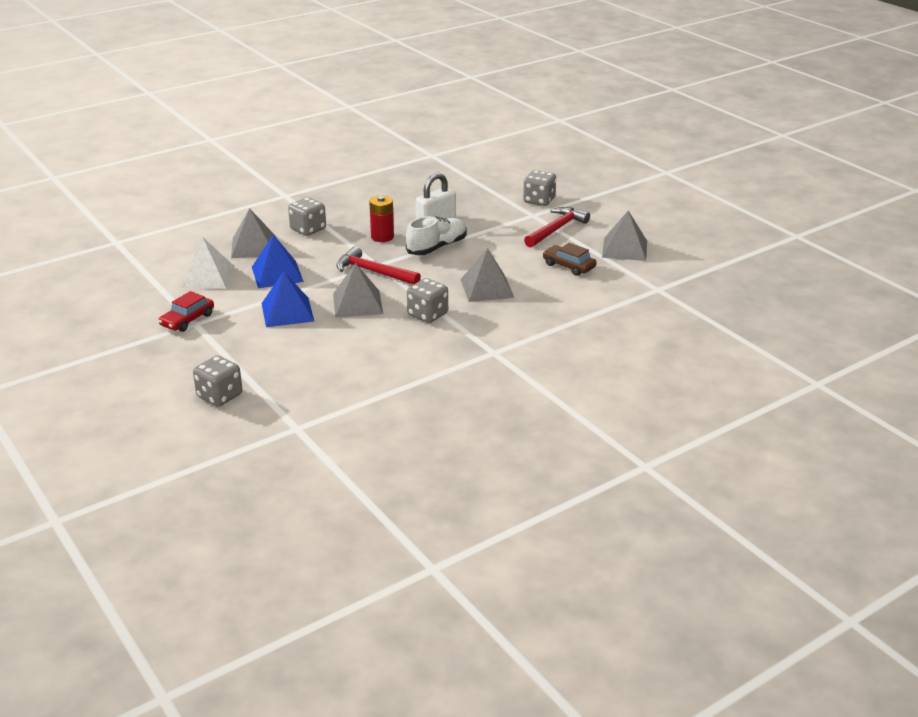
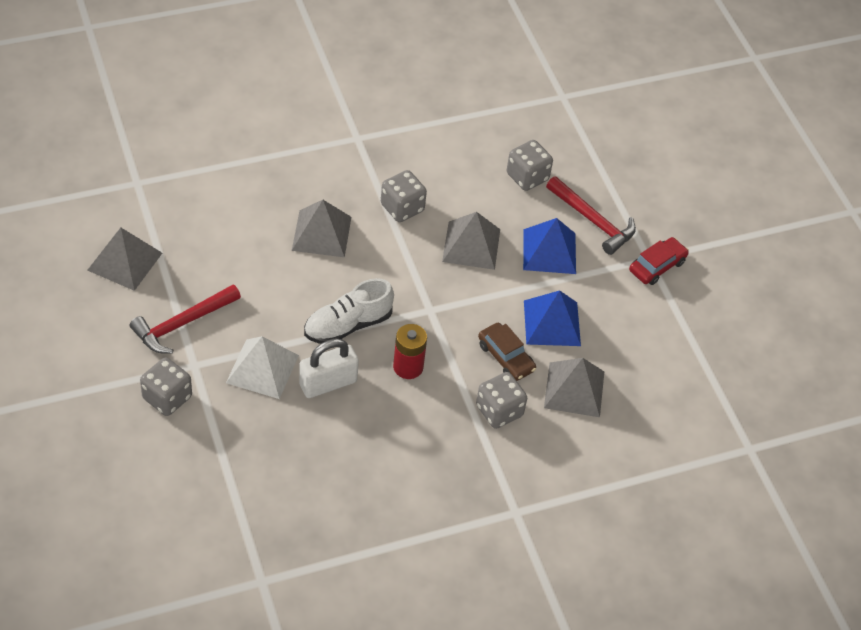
camera: 170 degrees left, 20 degrees up
(207, 277) = (633, 339): white pyramid -> white pyramid (262, 368)
(219, 396) = (627, 150): grey dice -> grey dice (527, 177)
(373, 272) = (439, 297): red hammer -> red hammer (593, 221)
(569, 266) = (210, 247): brown car -> brown car (505, 357)

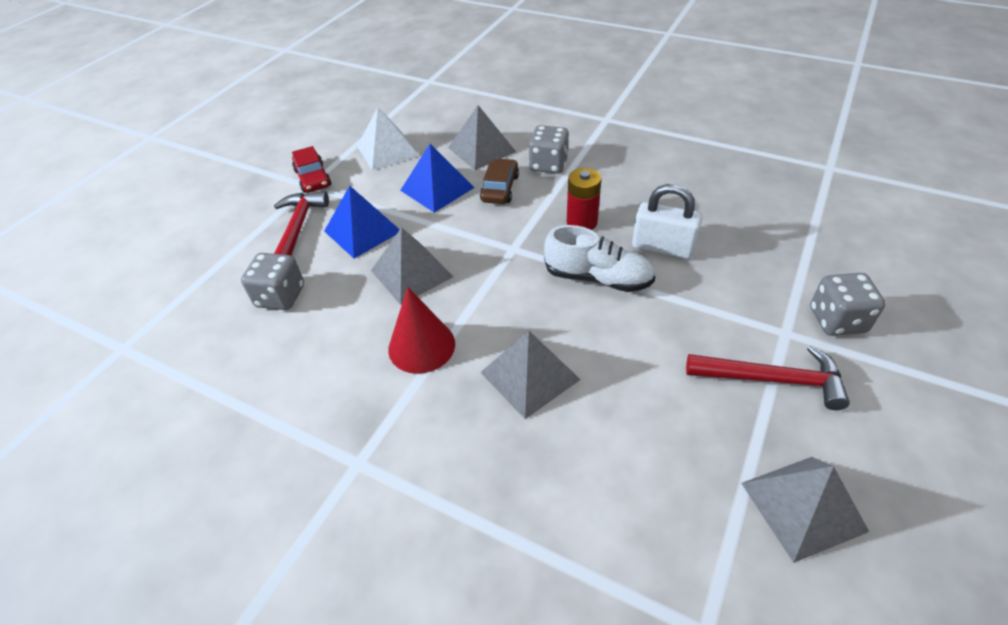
camera: 125 degrees left, 5 degrees down
(262, 368) = (715, 290): white pyramid -> white pyramid (387, 150)
(402, 208) = (421, 346): grey dice -> red cone
(657, 266) = (313, 178): red car -> red car turned 120 degrees counterclockwise

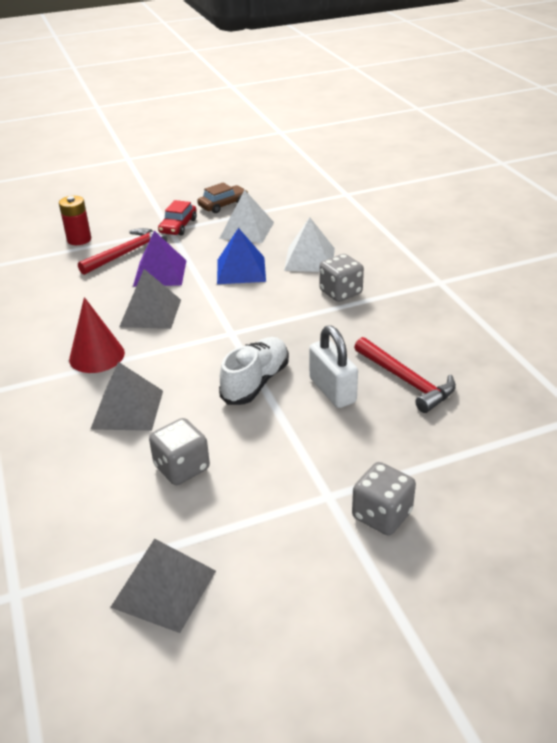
camera: 40 degrees right, 10 degrees down
(280, 296) = (68, 286): grey dice -> grey dice (182, 468)
(363, 231) = (160, 273): blue pyramid -> purple pyramid
(481, 149) = (309, 259): grey pyramid -> white pyramid
(500, 188) = (282, 291): brown car -> brown car (223, 205)
(582, 222) = (302, 342): red battery -> red battery (79, 239)
(598, 278) = (255, 382): white shoe -> white shoe turned 120 degrees counterclockwise
(772, 379) = (267, 514): red hammer -> red hammer (406, 381)

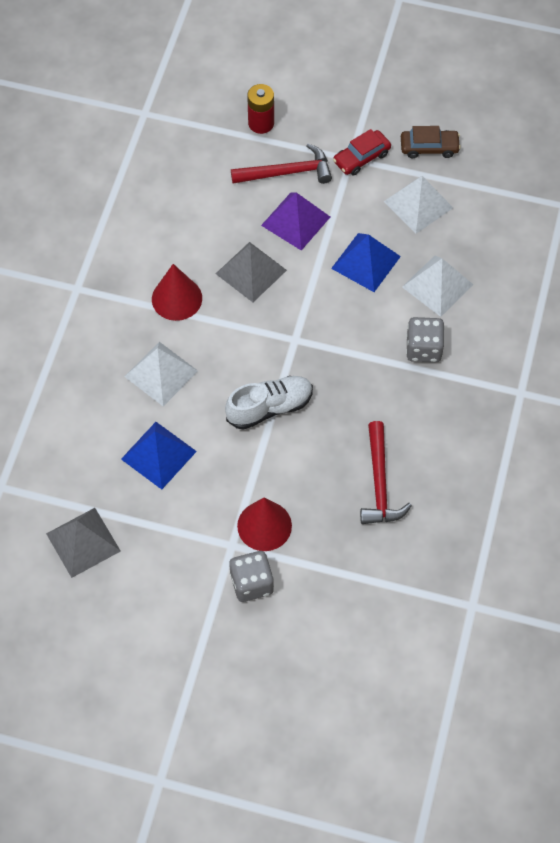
camera: 35 degrees right, 25 degrees up
(127, 409) = (161, 373): grey pyramid -> white pyramid
(182, 468) = (158, 455): grey dice -> blue pyramid
(332, 390) = (317, 454): white padlock -> none
(342, 463) = (264, 525): none -> red cone

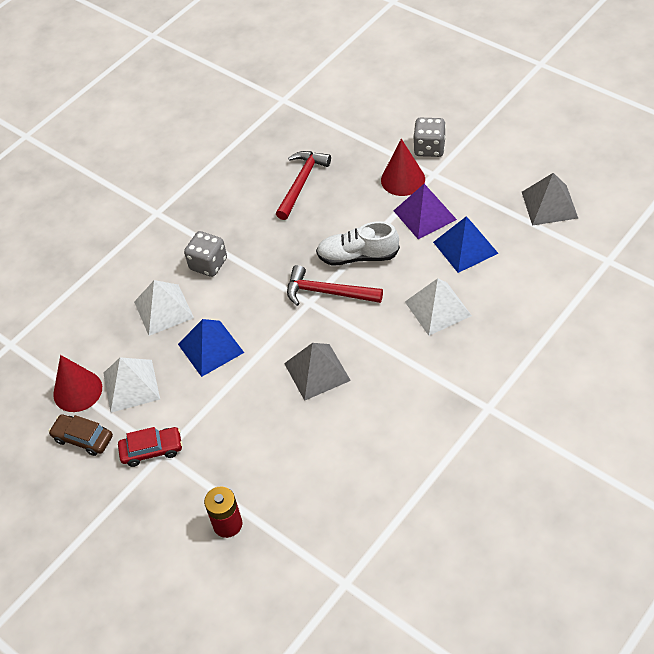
camera: 150 degrees left, 10 degrees down
(177, 298) = (396, 368): red cone -> red cone (77, 391)
(287, 172) = (231, 459): red hammer -> red hammer (327, 292)
(296, 221) = (250, 406): purple pyramid -> purple pyramid (424, 215)

